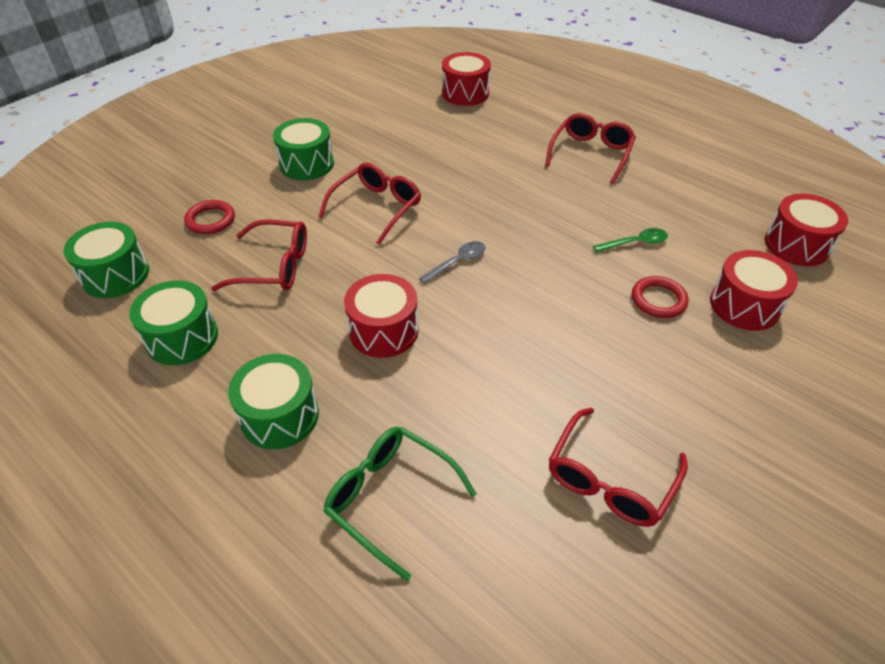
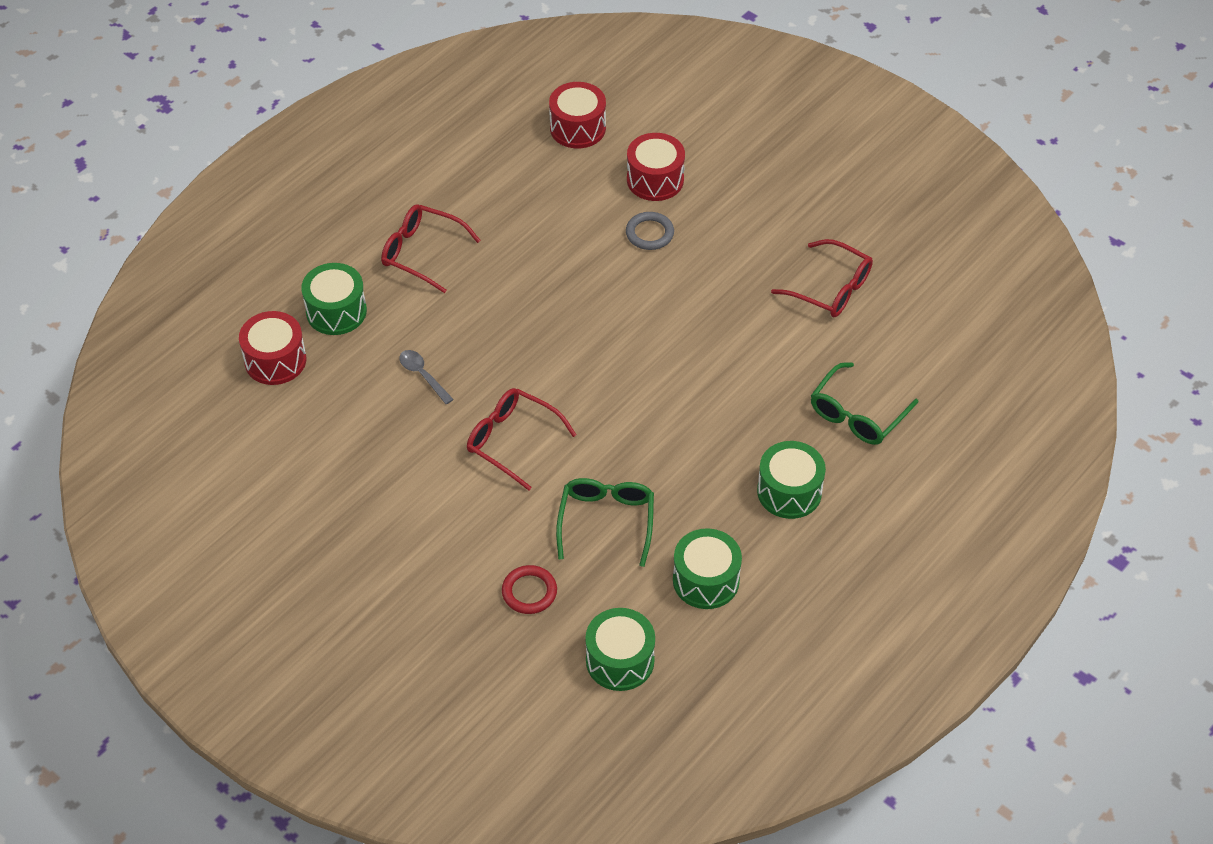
camera: 90 degrees left, 5 degrees up
(274, 266) = (606, 521): red glasses -> green glasses
(306, 164) = (425, 514): green drum -> green drum (336, 311)
(383, 331) = (692, 426): red drum -> none
(457, 262) = (600, 372): grey spoon -> grey spoon (423, 375)
(635, 243) = (573, 237): green spoon -> none
(658, 300) = (649, 233): red ring -> grey ring

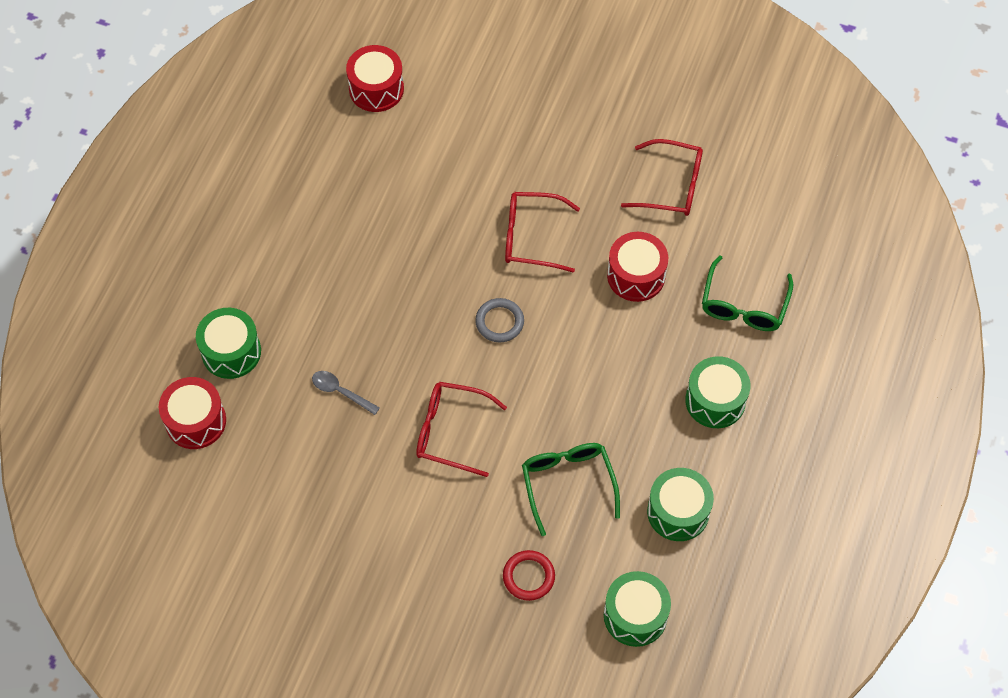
camera: 20 degrees left, 10 degrees up
(421, 253) = (285, 265): red glasses -> red glasses (531, 237)
(649, 233) = (488, 179): grey ring -> grey ring (499, 322)
(655, 179) = (470, 122): red drum -> red drum (636, 276)

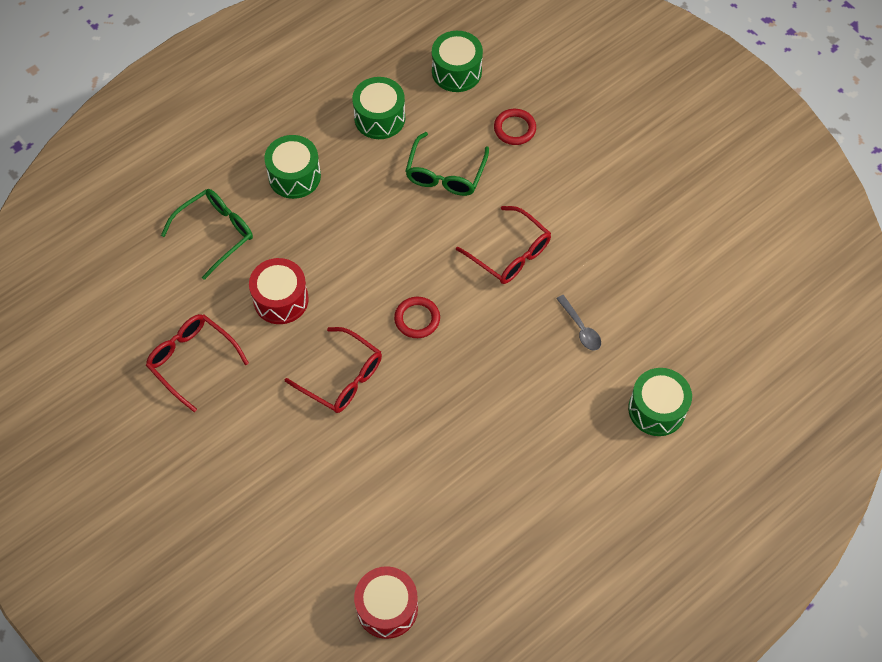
camera: 150 degrees left, 0 degrees up
(195, 421) = (713, 364): red drum -> none
(499, 322) = (417, 319): grey ring -> red ring

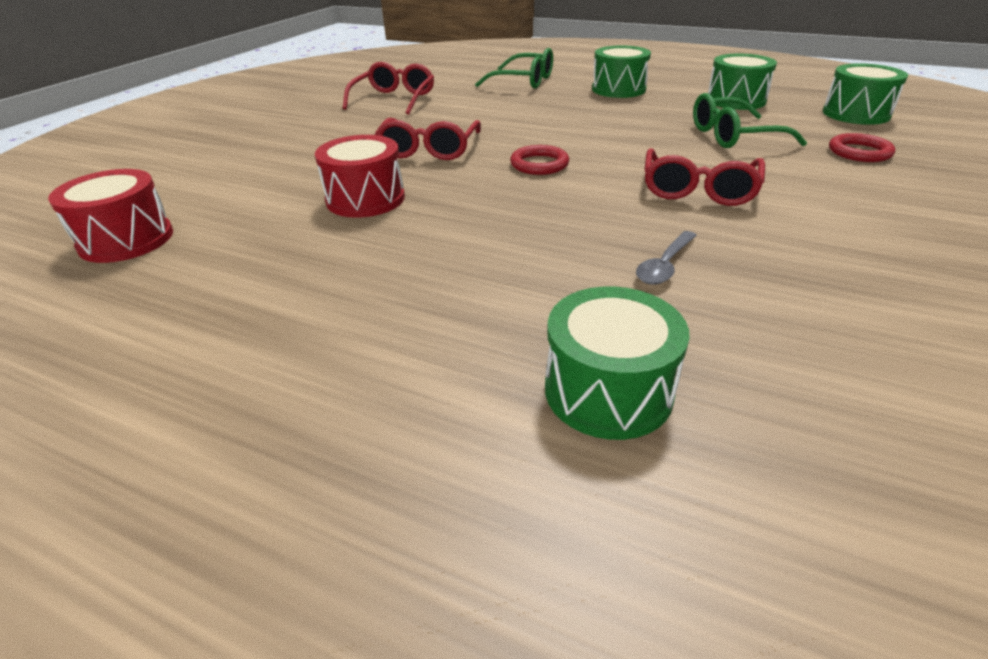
camera: 65 degrees right, 25 degrees down
(281, 299) = (488, 111): red drum -> red drum (365, 199)

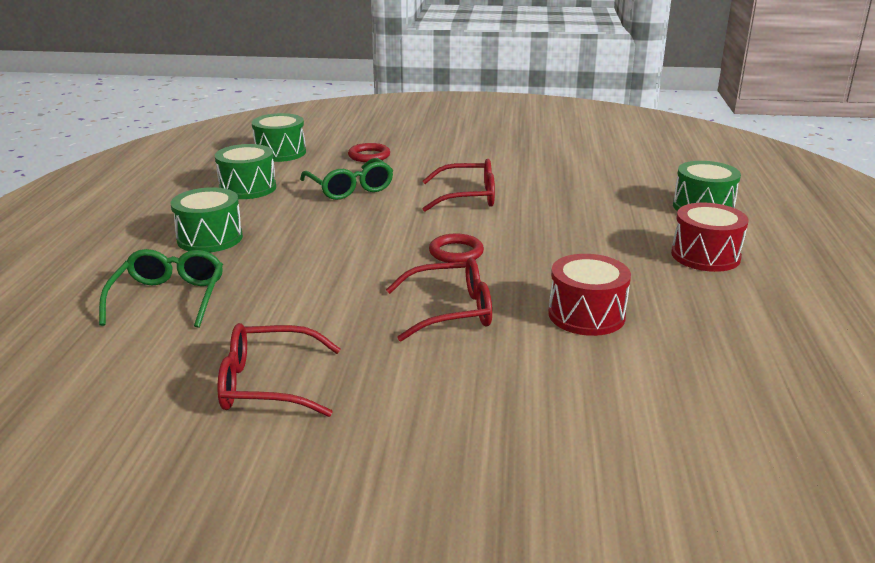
camera: 110 degrees left, 10 degrees down
(126, 240) = (779, 418): red drum -> red drum (705, 256)
(664, 265) = (582, 202): grey spoon -> none

